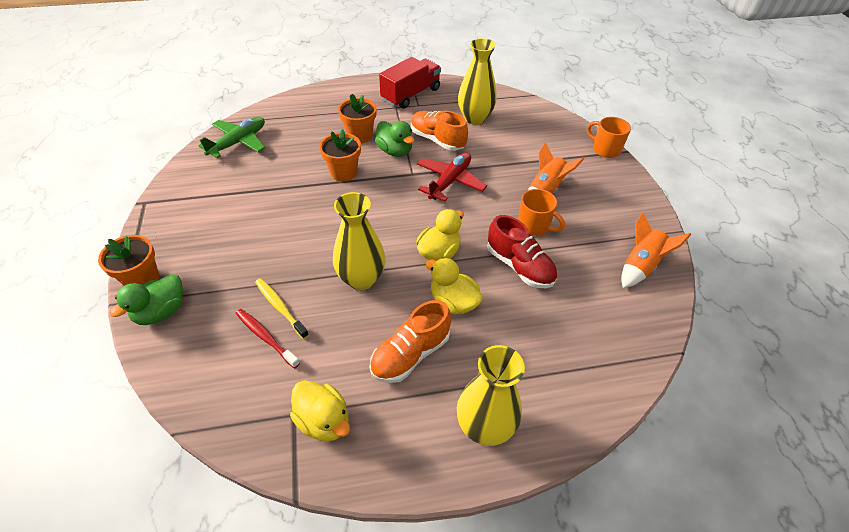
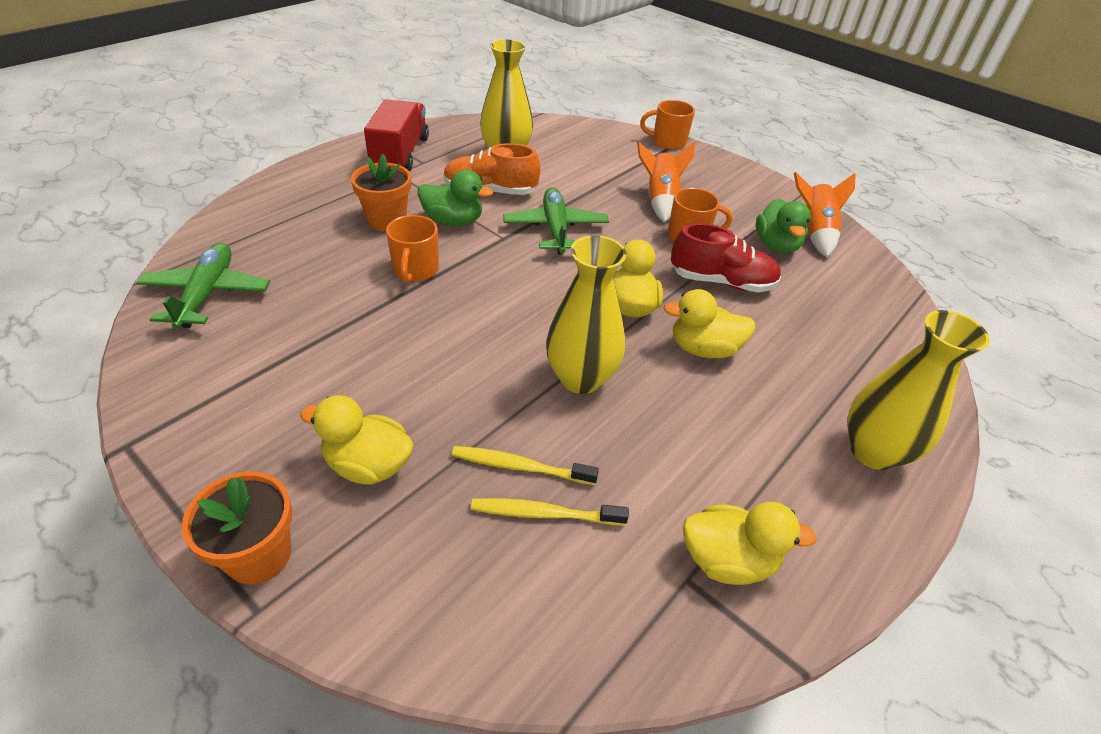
camera: 40 degrees left, 5 degrees down
(161, 312) = (347, 579): green duck -> green duck (776, 246)
(219, 265) = (368, 465): none -> yellow duck
(266, 337) = (544, 514): red toothbrush -> yellow toothbrush
(343, 172) = (415, 270): orange flower pot -> orange mug
(410, 354) = (726, 427): orange shoe -> none
(450, 181) = (555, 229): red plane -> green plane

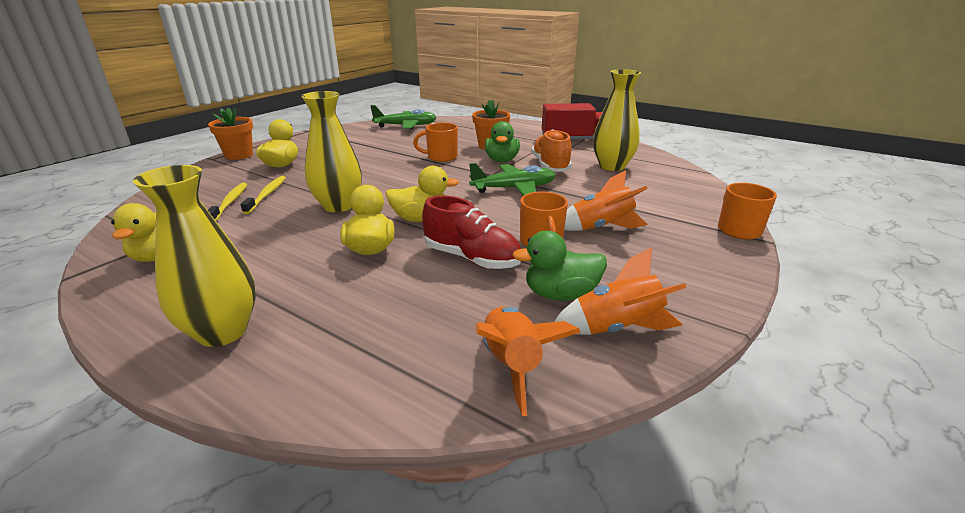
camera: 85 degrees right, 15 degrees down
(721, 282) = (472, 258): red shoe -> red shoe turned 60 degrees counterclockwise
(866, 283) = (512, 364): none -> orange rocket

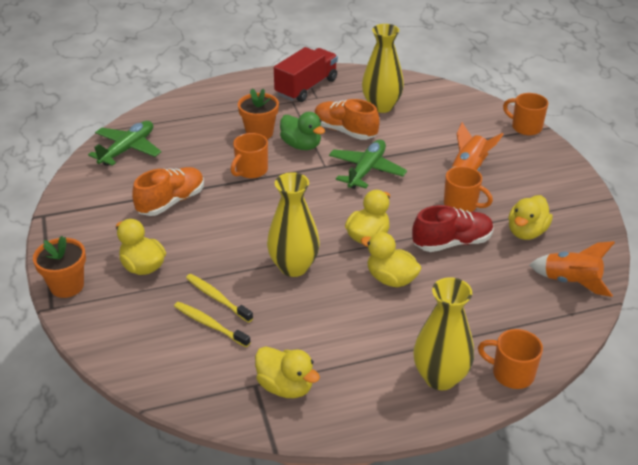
camera: 50 degrees left, 10 degrees up
(263, 384) = (511, 373): none -> orange mug
(366, 150) = (171, 202): none -> orange shoe
(560, 294) = (526, 232): green duck -> yellow duck
(616, 328) = (573, 232): orange rocket -> none

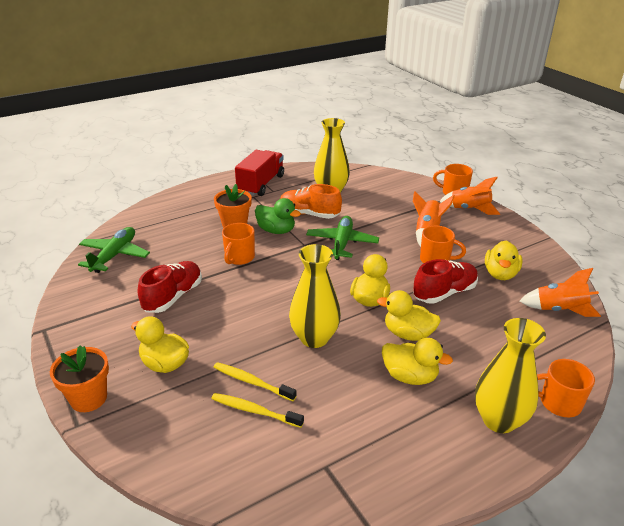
camera: 15 degrees left, 5 degrees down
(171, 202) = (173, 297): orange shoe -> red shoe
(285, 386) = (357, 462): yellow duck -> yellow duck (410, 376)
(533, 150) = (469, 209): none -> orange rocket

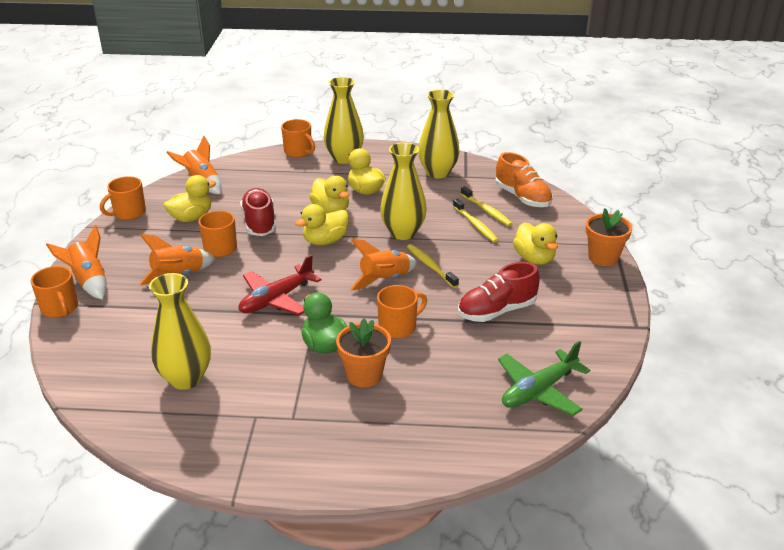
camera: 145 degrees left, 0 degrees up
(257, 314) = (430, 266): none -> yellow toothbrush
(261, 184) = (256, 439): red truck -> none
(283, 286) = (385, 280): none -> orange rocket
(309, 214) = (260, 352): orange shoe -> orange shoe (522, 197)
(342, 243) = (276, 299): green plane -> red plane
(366, 454) = (438, 172): none -> yellow vase
(444, 293) = (259, 223): red shoe -> red shoe turned 75 degrees clockwise
(548, 258) = (129, 213): none -> orange mug

